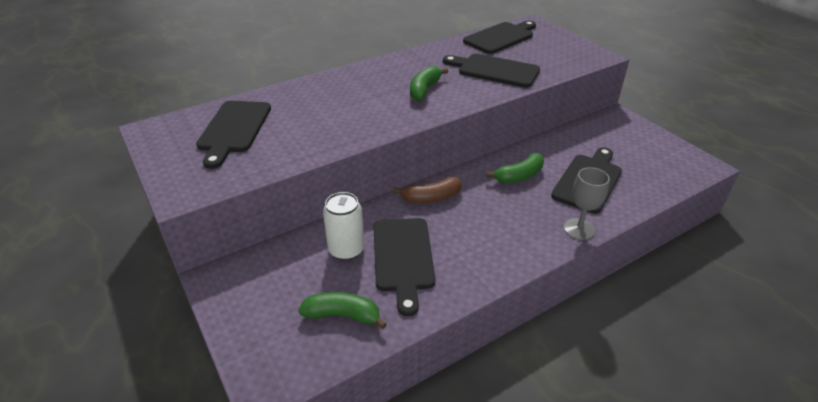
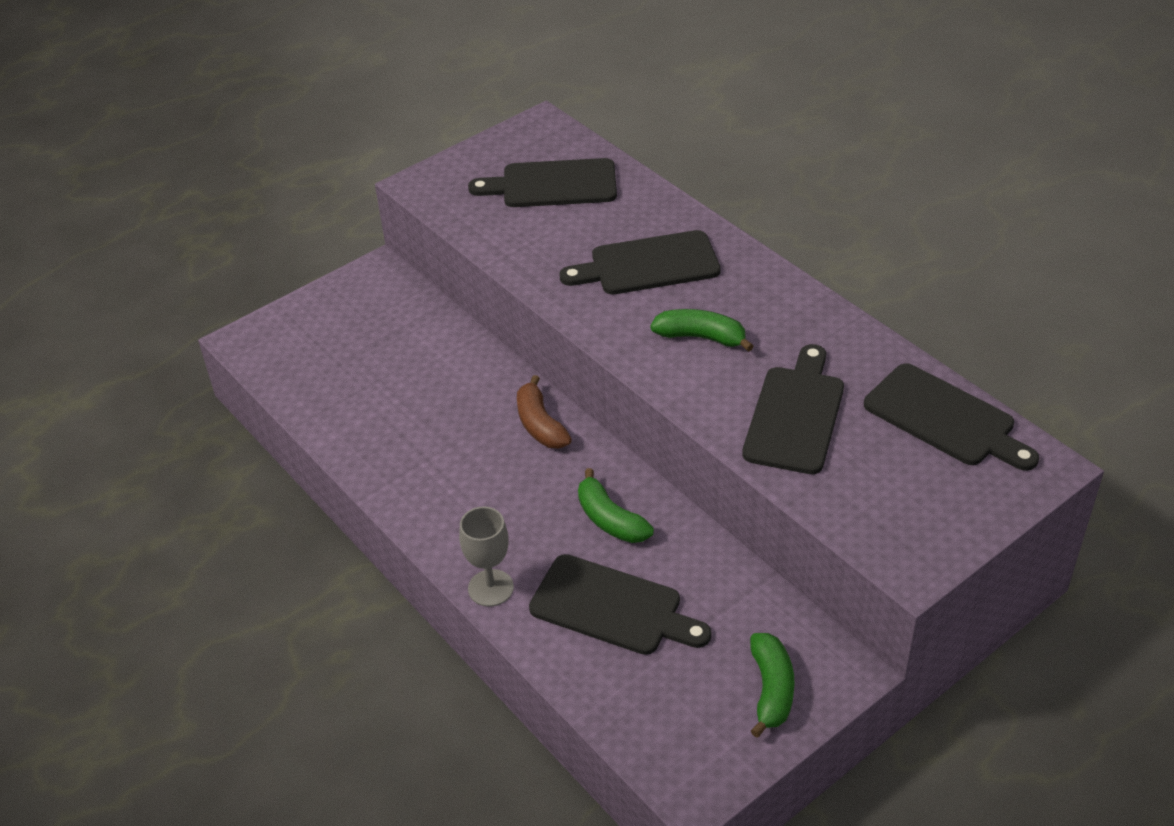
camera: 85 degrees right, 5 degrees up
(343, 315) = (328, 375): green banana -> green banana (771, 689)
(346, 250) = (429, 360): white can -> none
(403, 258) = (418, 411): black cutting board -> black cutting board (648, 265)

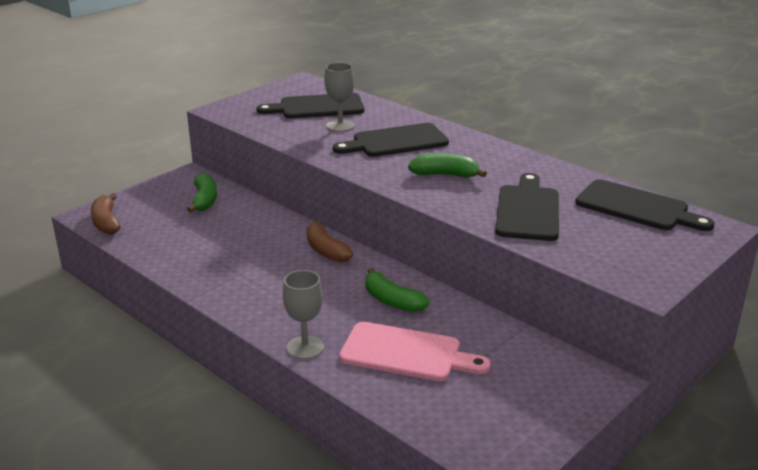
camera: 10 degrees left, 15 degrees down
(266, 355) = (106, 222): none -> brown banana
(578, 227) = (340, 126): none -> grey goblet
(612, 607) = (406, 353): black cutting board -> pink cutting board
(771, 689) = (548, 396): green banana -> green banana (204, 200)

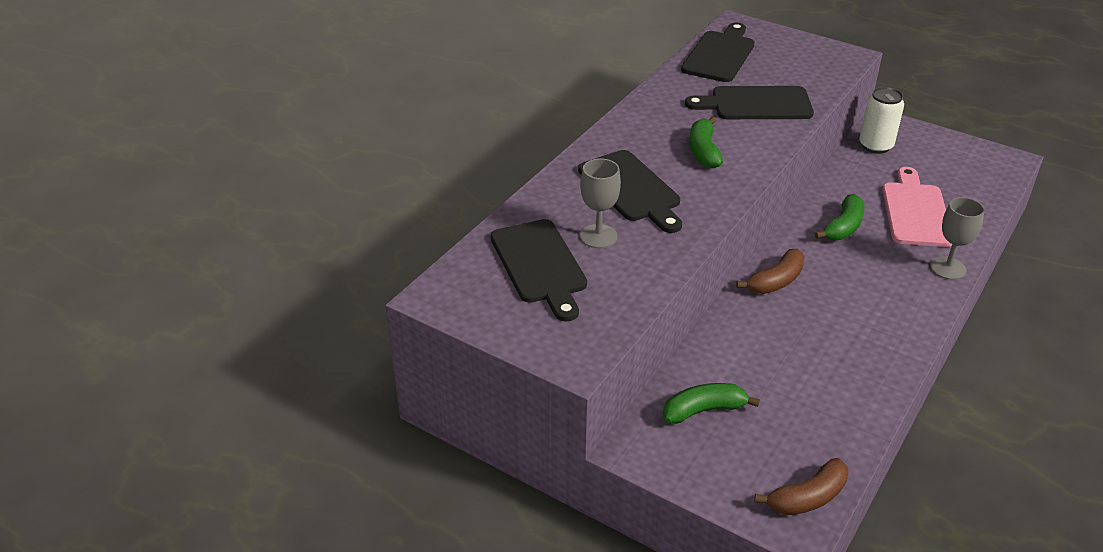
camera: 100 degrees left, 10 degrees up
(545, 359) = (875, 146): none -> white can

